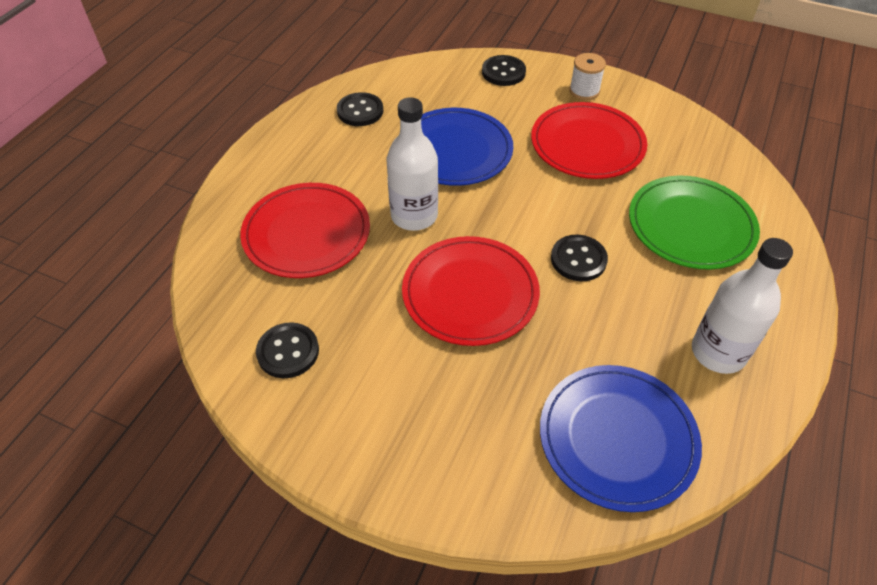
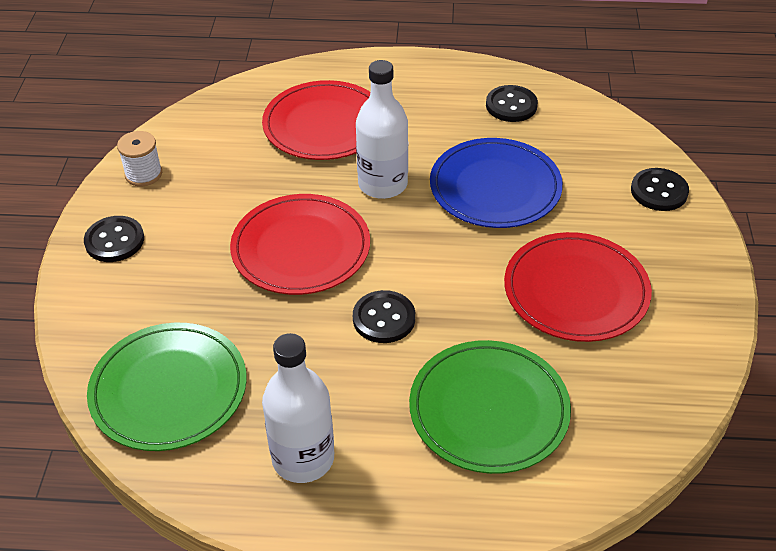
camera: 70 degrees right, 5 degrees down
(288, 351) = (191, 157): black button -> black button (114, 241)
(584, 91) = (677, 269): white spool -> white spool (143, 174)
(617, 438) = (169, 390): blue plate -> green plate

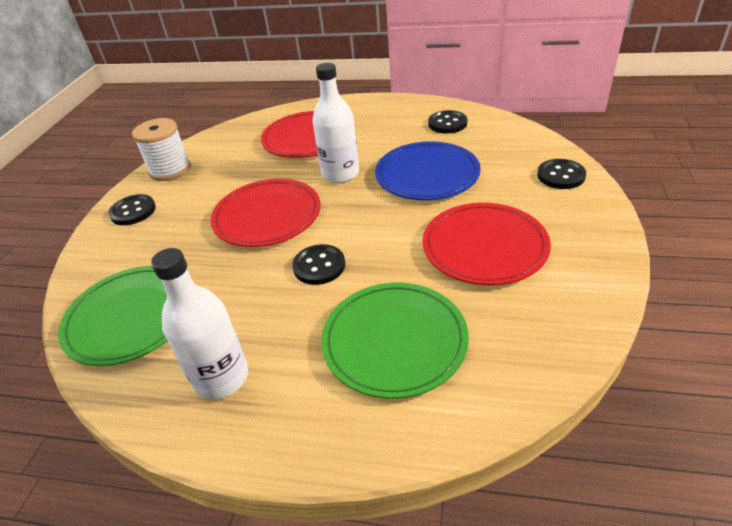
camera: 10 degrees right, 5 degrees down
(143, 174) = (170, 170): white spool -> white spool, size x1.53

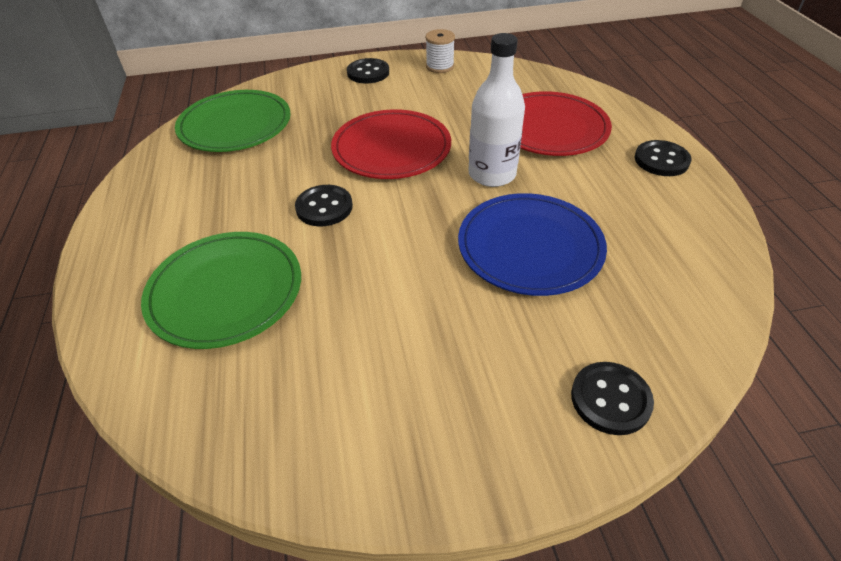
camera: 65 degrees right, 5 degrees up
(170, 170) = (440, 66): white spool -> white spool, size x0.65
(221, 377) = (173, 196): white bottle -> none
(447, 123) = (674, 237): black button -> black button (661, 160)
(484, 246) = (398, 335): red plate -> none

